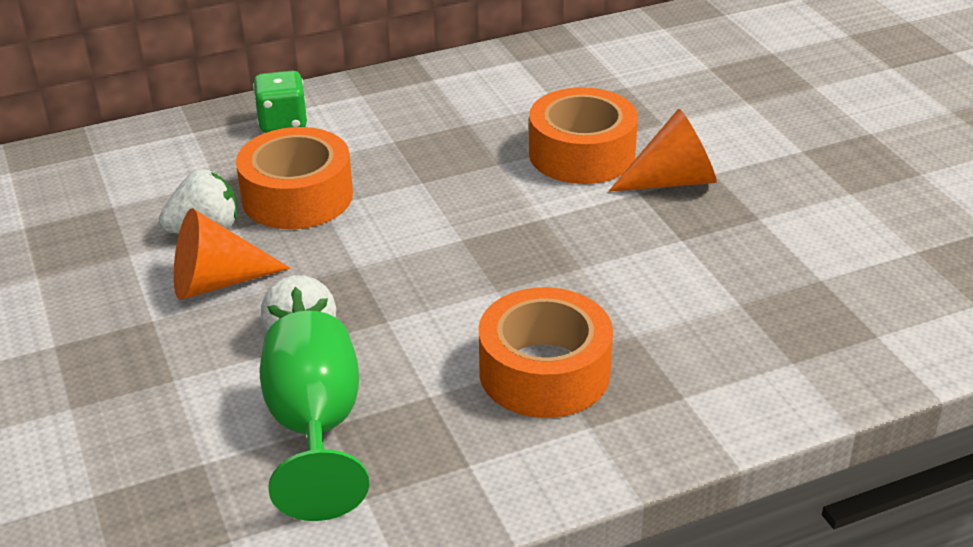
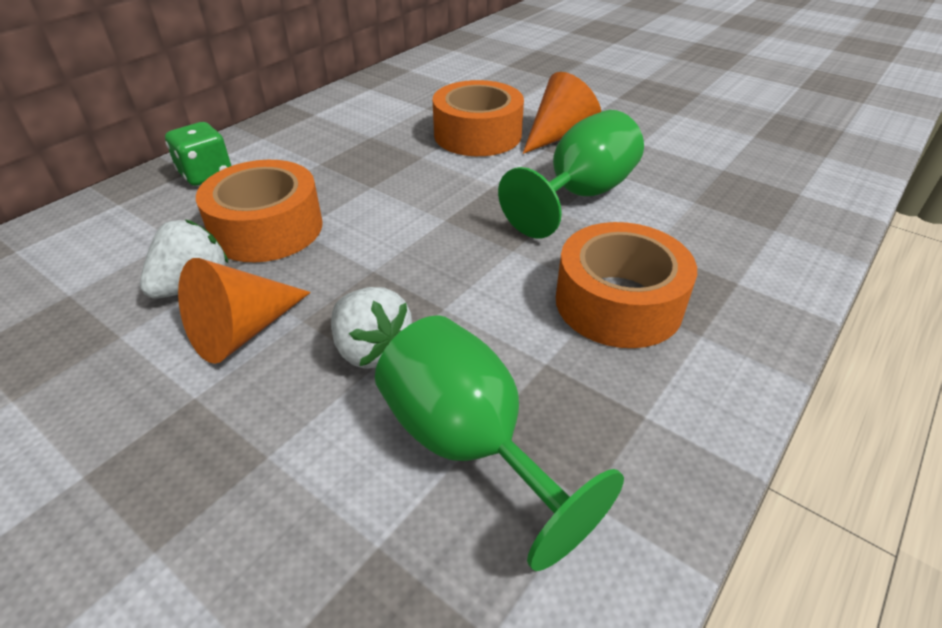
camera: 30 degrees left, 5 degrees up
(621, 257) = (580, 195): none -> green goblet

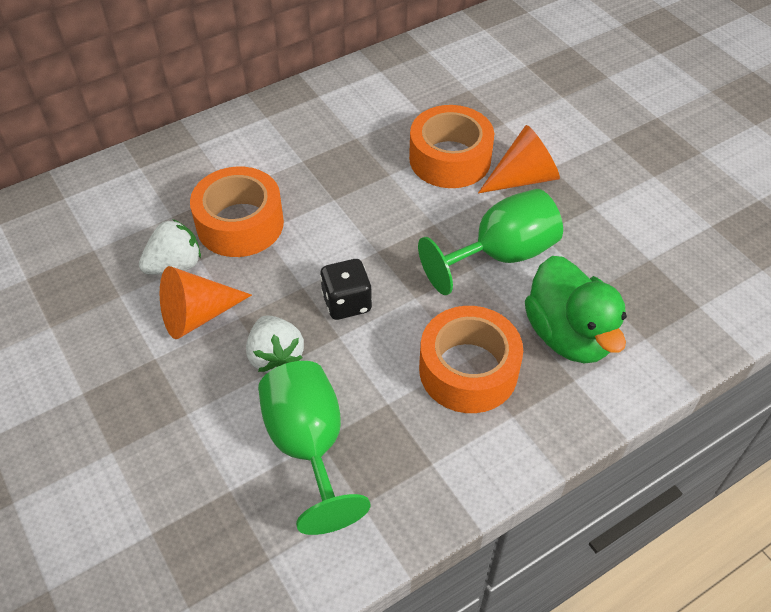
camera: 20 degrees right, 10 degrees up
(206, 174) = (210, 151): green dice -> none
(435, 273) = (347, 303): none -> black dice
(699, 244) = (568, 335): none -> green duck

